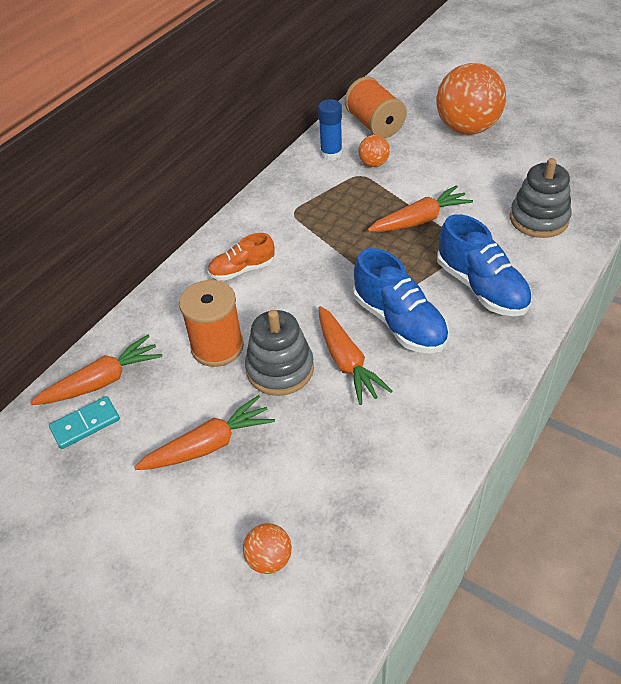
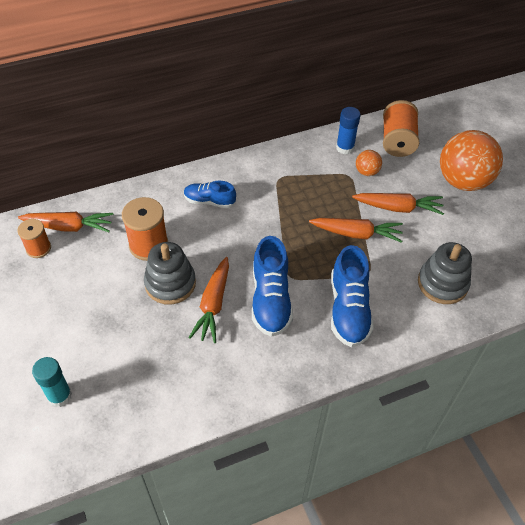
camera: 30 degrees right, 5 degrees up
(85, 424) = (38, 248): turquoise domino -> orange spool
(209, 445) = (89, 305): orange carrot -> orange carrot (398, 208)
(242, 270) = (209, 201): orange shoe -> blue shoe
(269, 559) = (59, 396): orange ball -> turquoise glue stick

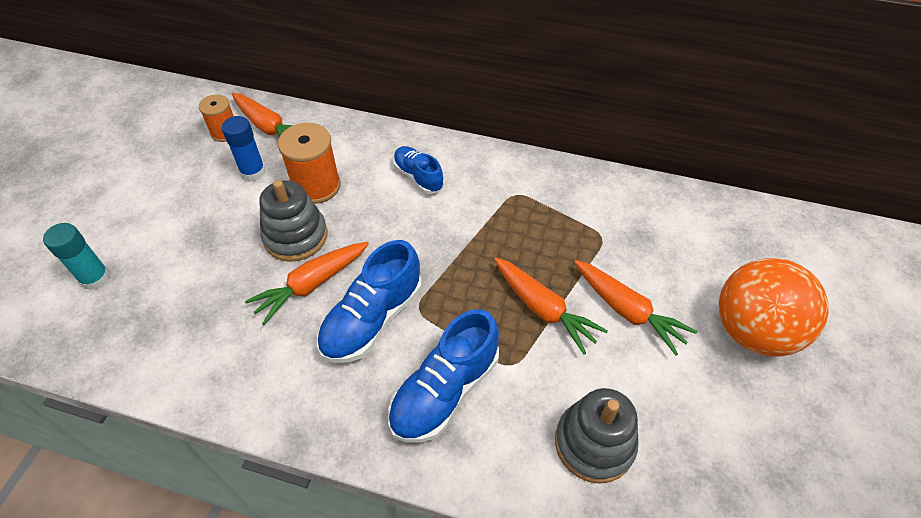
camera: 40 degrees right, 0 degrees up
(345, 148) = (628, 203): blue glue stick -> blue glue stick (253, 172)
(367, 172) = (628, 245): orange ball -> none
(397, 141) = (705, 231): orange spool -> none

